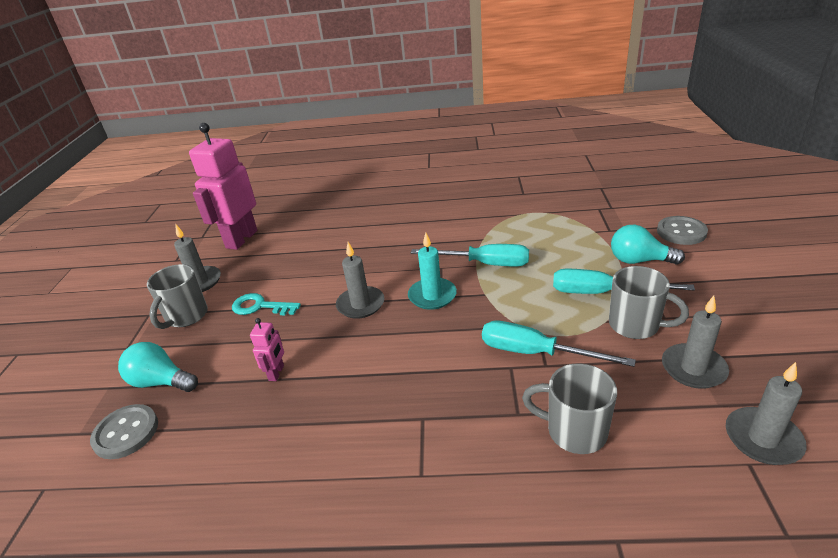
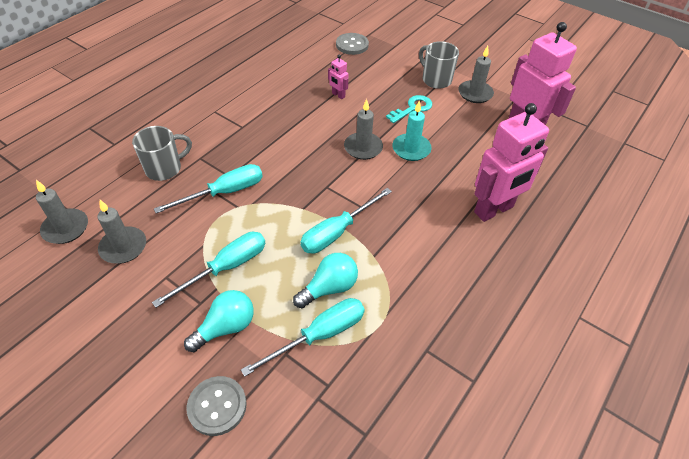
camera: 120 degrees right, 15 degrees up
(161, 382) = (379, 60): turquoise light bulb -> turquoise light bulb (329, 288)
(369, 216) = (494, 210): none -> pink robot
(432, 296) = (332, 183): turquoise candle -> turquoise candle (411, 149)
(576, 226) = (319, 335): none -> turquoise screwdriver
(635, 325) = (180, 255): grey mug -> none

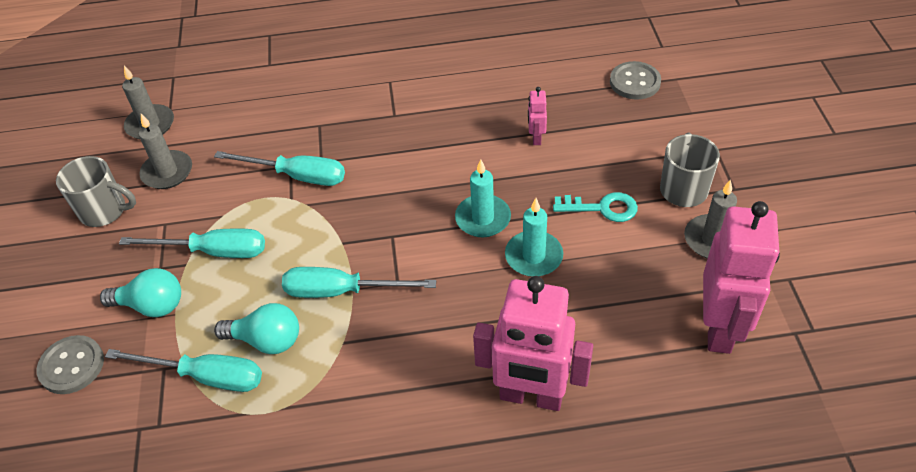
camera: 50 degrees right, 0 degrees up
(165, 168) = (279, 117): grey mug -> grey mug (104, 211)
(363, 148) = (483, 218): grey candle -> turquoise candle

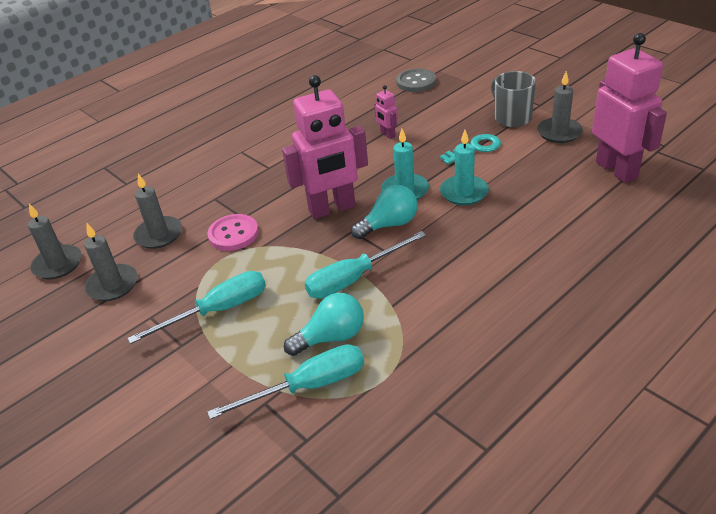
camera: 35 degrees left, 10 degrees down
(72, 366) = (176, 451): grey button -> none
(104, 211) = (80, 337): grey mug -> none
(151, 305) = (204, 371): turquoise light bulb -> turquoise light bulb (389, 224)
(243, 139) = (159, 235): none -> grey candle
(297, 176) = (233, 234): turquoise screwdriver -> pink button
(531, 396) = (555, 261): pink robot -> pink robot (332, 209)

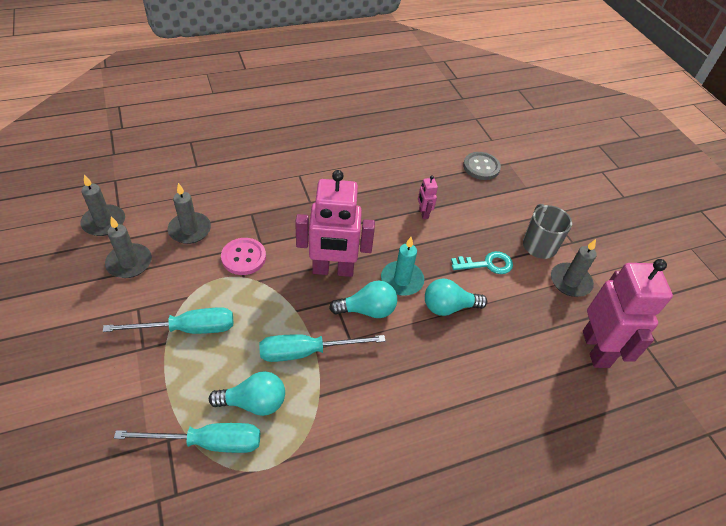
camera: 15 degrees right, 10 degrees up
(464, 192) = (448, 307): turquoise candle -> turquoise light bulb

